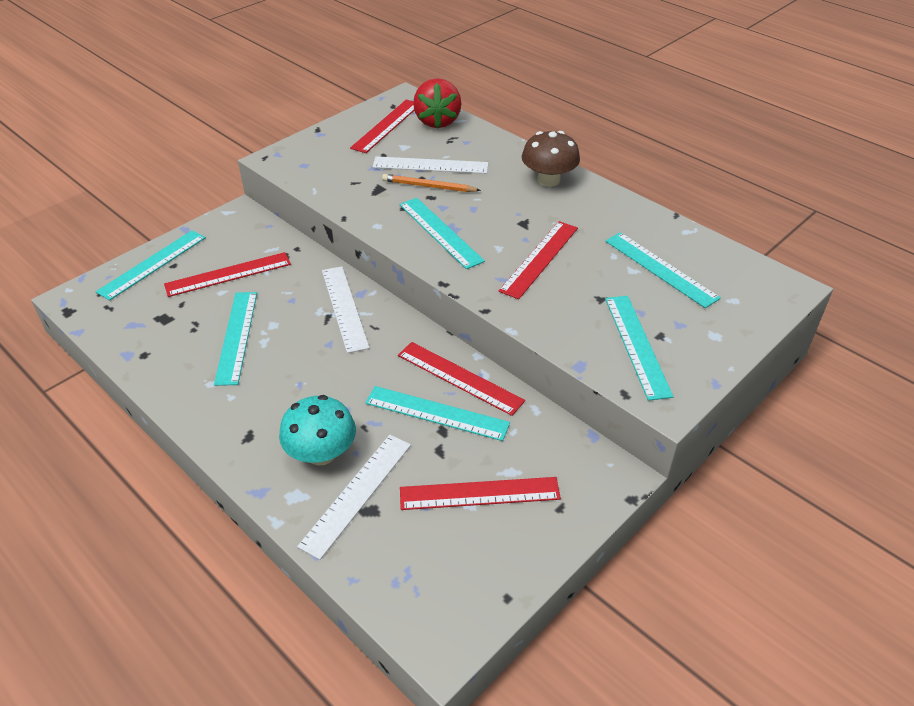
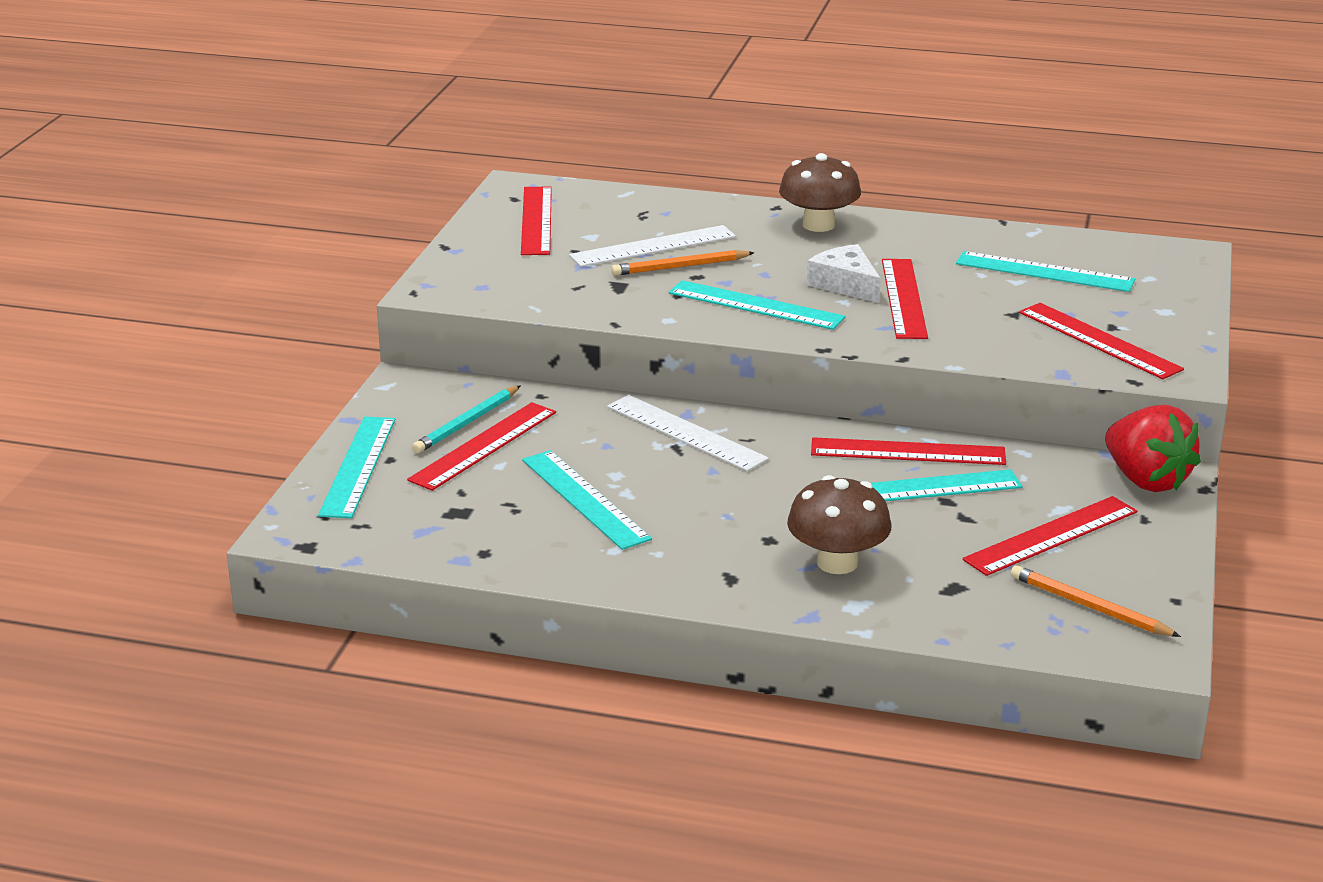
camera: 30 degrees left, 15 degrees down
(237, 254) = (467, 423): none -> turquoise pencil
(321, 453) = (837, 562): turquoise mushroom -> brown mushroom
(357, 494) = (922, 580): white ruler -> none
(437, 121) = (599, 200): red strawberry -> red strawberry (1146, 480)
(440, 573) = (1089, 607): none -> orange pencil
(514, 234) = (845, 284): none -> white cheese
(637, 345) = (1099, 340): turquoise ruler -> red ruler

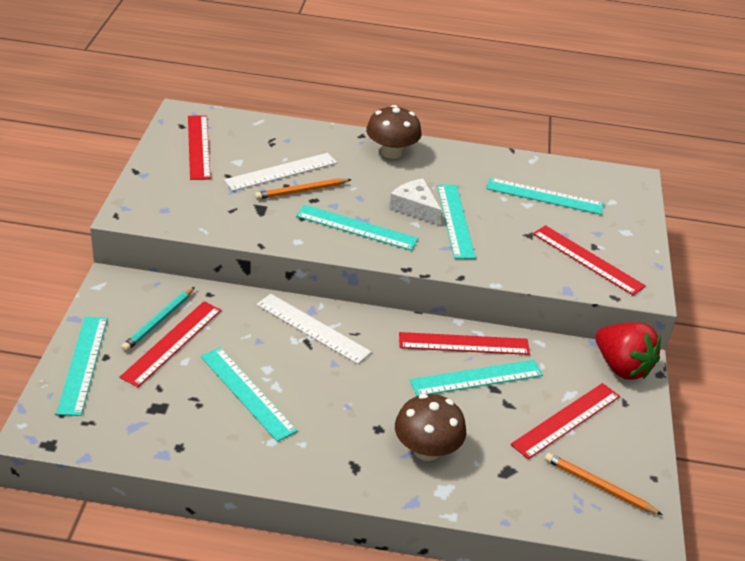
camera: 10 degrees left, 10 degrees up
(904, 298) = (455, 220): red ruler -> turquoise ruler

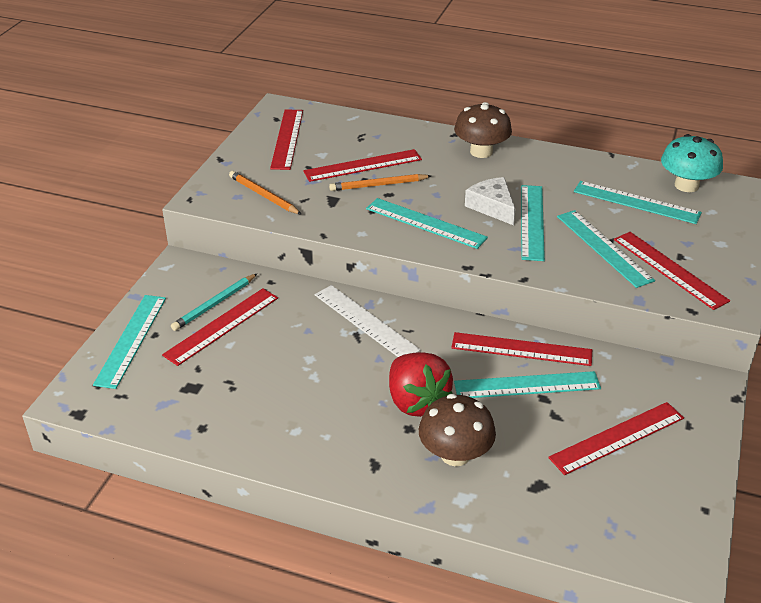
camera: 15 degrees right, 0 degrees up
(247, 393) = (283, 380): turquoise ruler -> turquoise ruler (603, 248)
(281, 171) = (363, 165): white ruler -> red ruler
(585, 177) = (686, 185): none -> turquoise mushroom
(599, 486) = (639, 512): orange pencil -> orange pencil (264, 195)
(621, 367) = (693, 387): red strawberry -> red strawberry (416, 402)

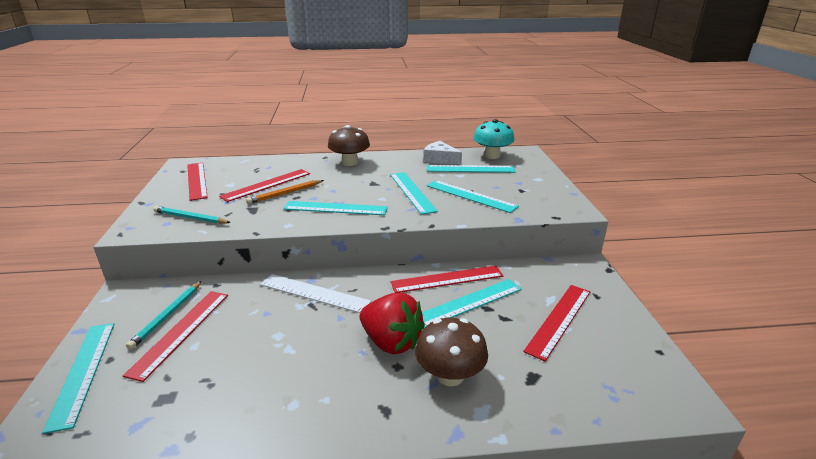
camera: 25 degrees left, 10 degrees down
(264, 195) = (190, 218): orange pencil -> turquoise pencil
(492, 207) = (378, 189): white cheese -> white cheese (440, 159)
(669, 269) = (521, 198): red ruler -> none

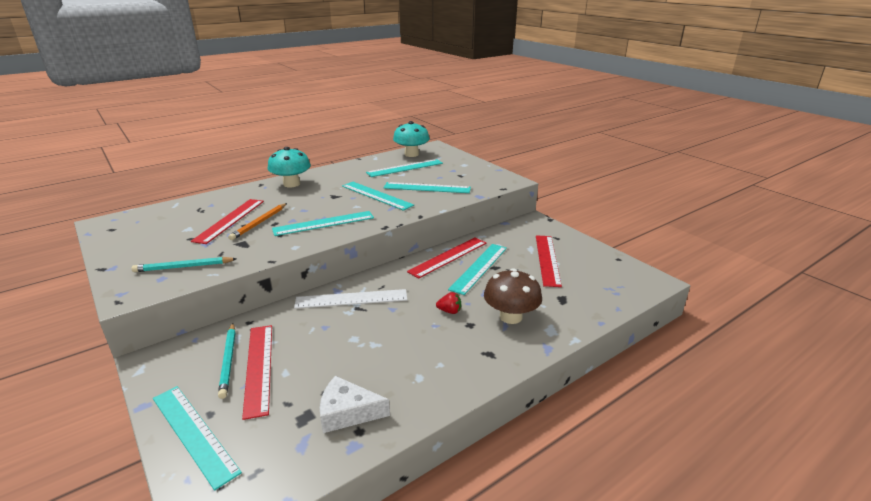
camera: 30 degrees left, 0 degrees up
(196, 180) = (143, 234): red ruler -> none
(350, 162) = (291, 184): brown mushroom -> turquoise mushroom
(391, 342) = (449, 311): red strawberry -> red strawberry, size x0.43
(440, 159) = (371, 165): white cheese -> white cheese (347, 412)

